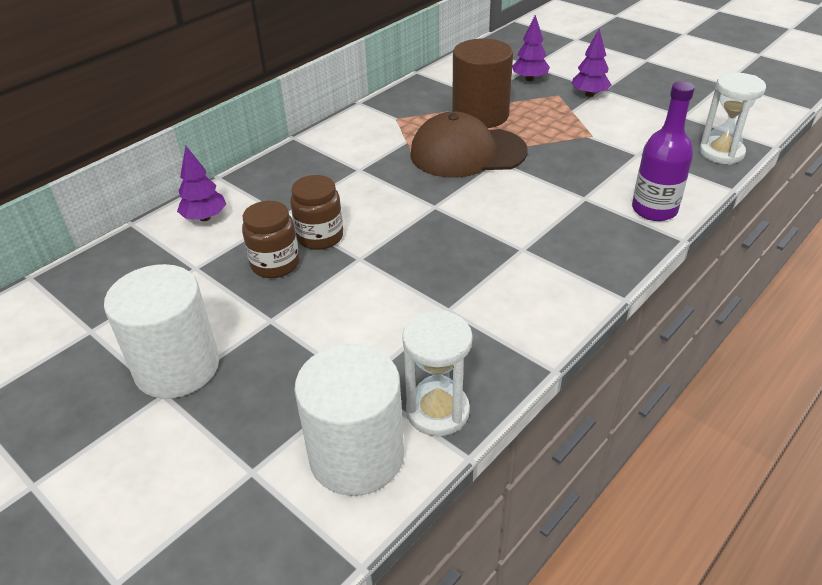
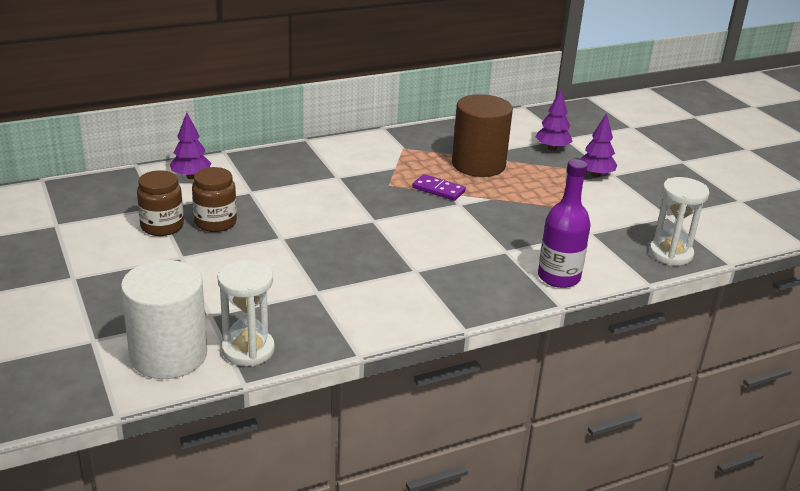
camera: 20 degrees right, 10 degrees down
(177, 367) = (94, 264): white cylinder -> none
(320, 237) = (264, 214): brown jar -> brown jar (162, 226)
(467, 153) = (438, 190): brown cap -> purple domino

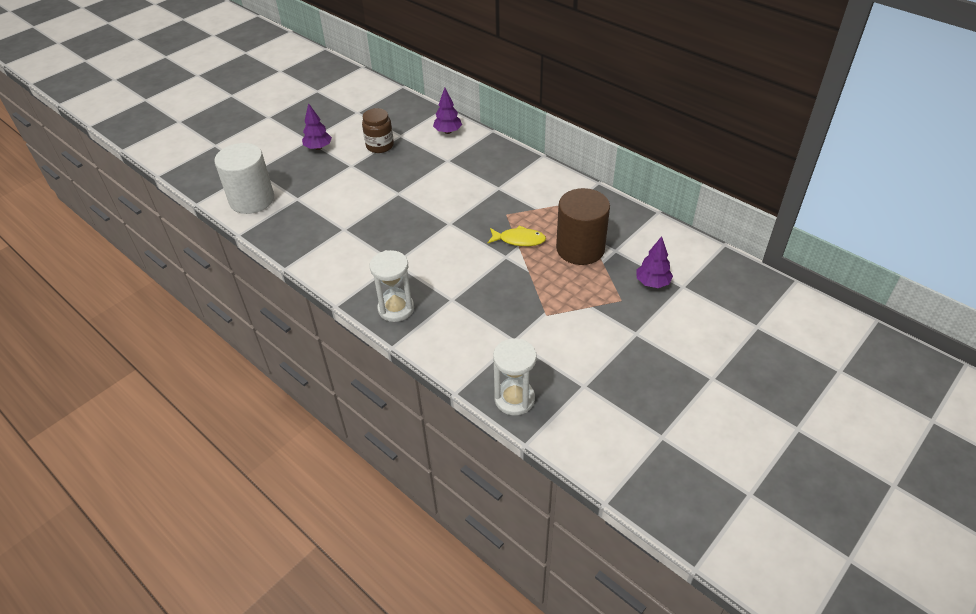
camera: 70 degrees right, 15 degrees up
(215, 222) = (398, 162): brown jar -> none
(248, 350) = (269, 225): white hourglass -> white hourglass (396, 309)
(438, 190) = (519, 240): purple domino -> yellow fish
(558, 277) = (431, 337): purple bottle -> none
(595, 175) = (624, 322): purple tree -> purple tree (318, 148)

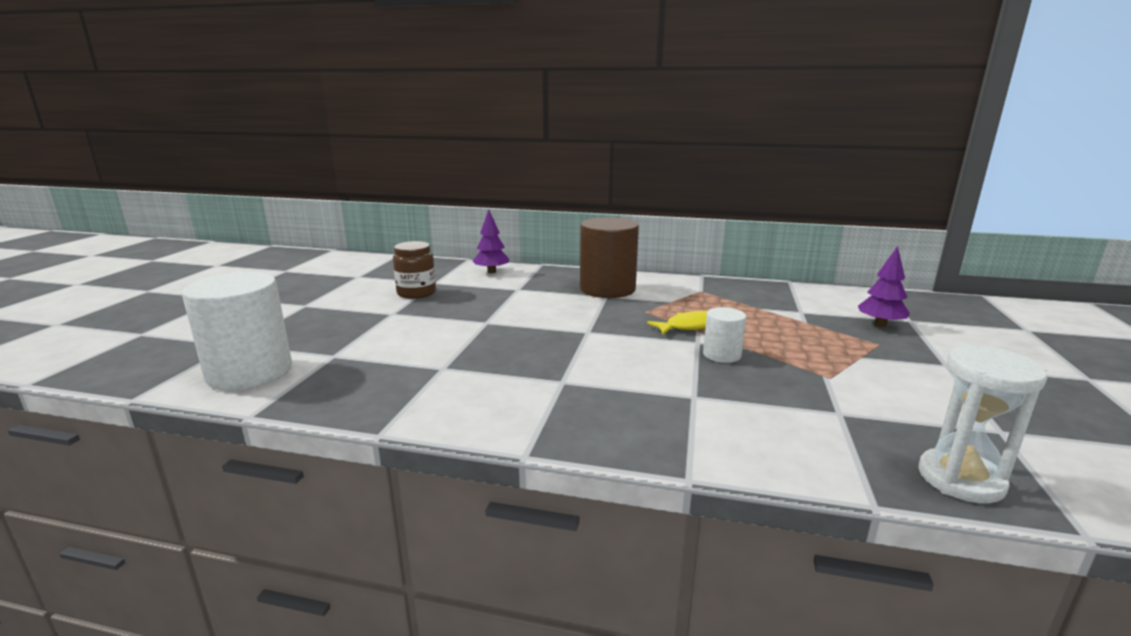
camera: 30 degrees left, 25 degrees down
(318, 148) = (327, 308): purple tree -> none
(396, 309) = (630, 429): white hourglass -> none
(506, 273) = (721, 355): none -> white cylinder
(580, 248) = (766, 318): brown cylinder -> brown cylinder (607, 289)

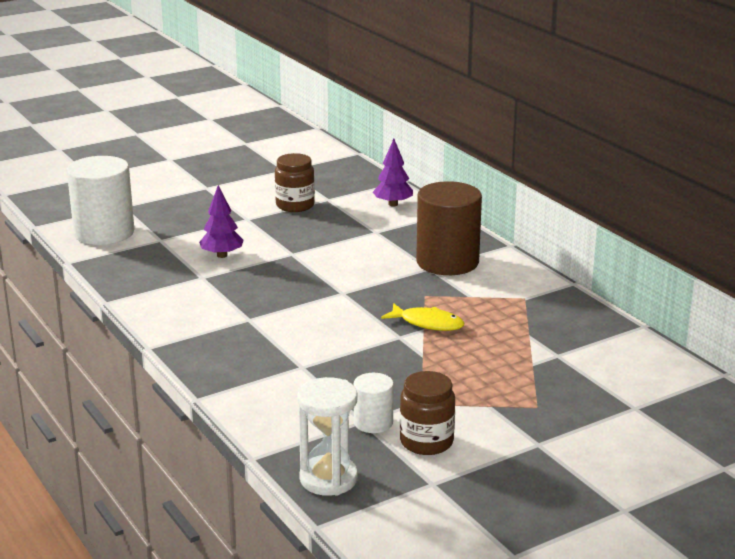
camera: 45 degrees right, 5 degrees up
(721, 355) = (390, 353): white cylinder -> white cylinder (373, 422)
(880, 324) = (592, 397): purple tree -> purple tree (222, 255)
(909, 402) = (426, 442): none -> brown jar

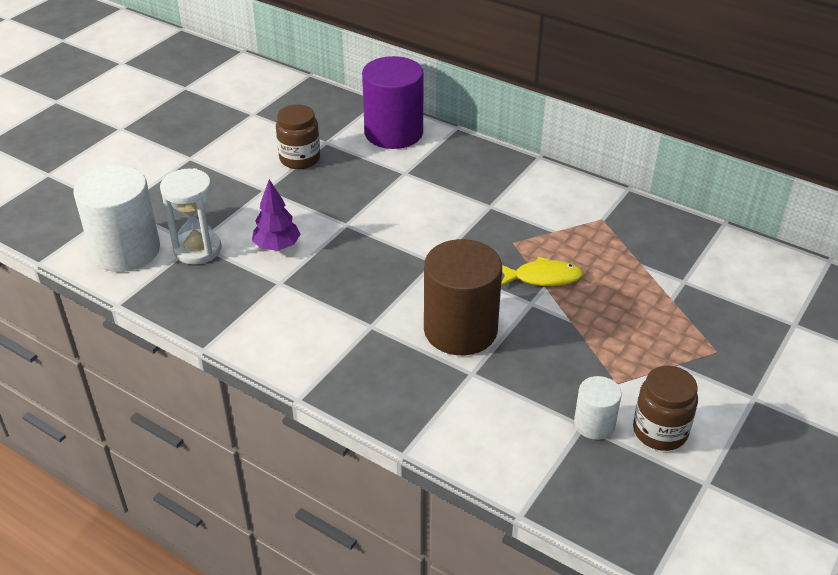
camera: 25 degrees left, 15 degrees up
(328, 479) = (612, 515): white hourglass -> white hourglass (197, 249)
(393, 204) = (393, 133): purple tree -> purple cylinder
(447, 262) = (500, 193): brown cylinder -> brown cylinder (460, 330)

